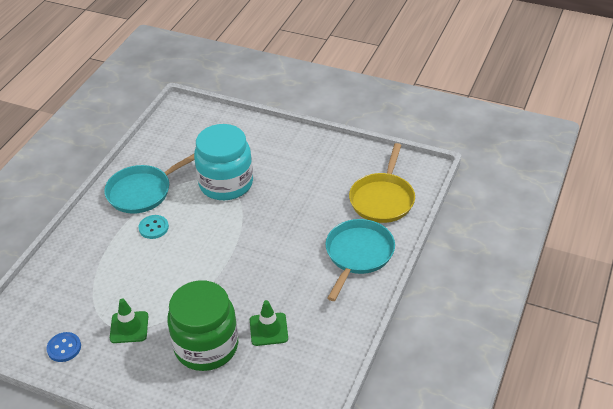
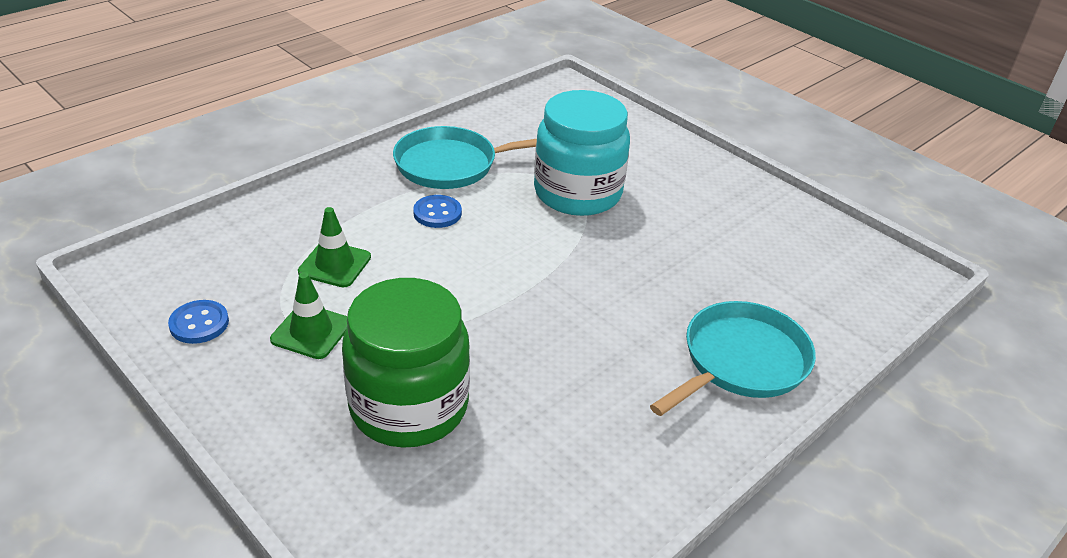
camera: 20 degrees right, 5 degrees down
(153, 228) = (437, 213): turquoise button -> blue button
(268, 329) = (526, 421): green traffic cone -> green traffic cone (335, 264)
(382, 199) = (820, 295): yellow pan -> none

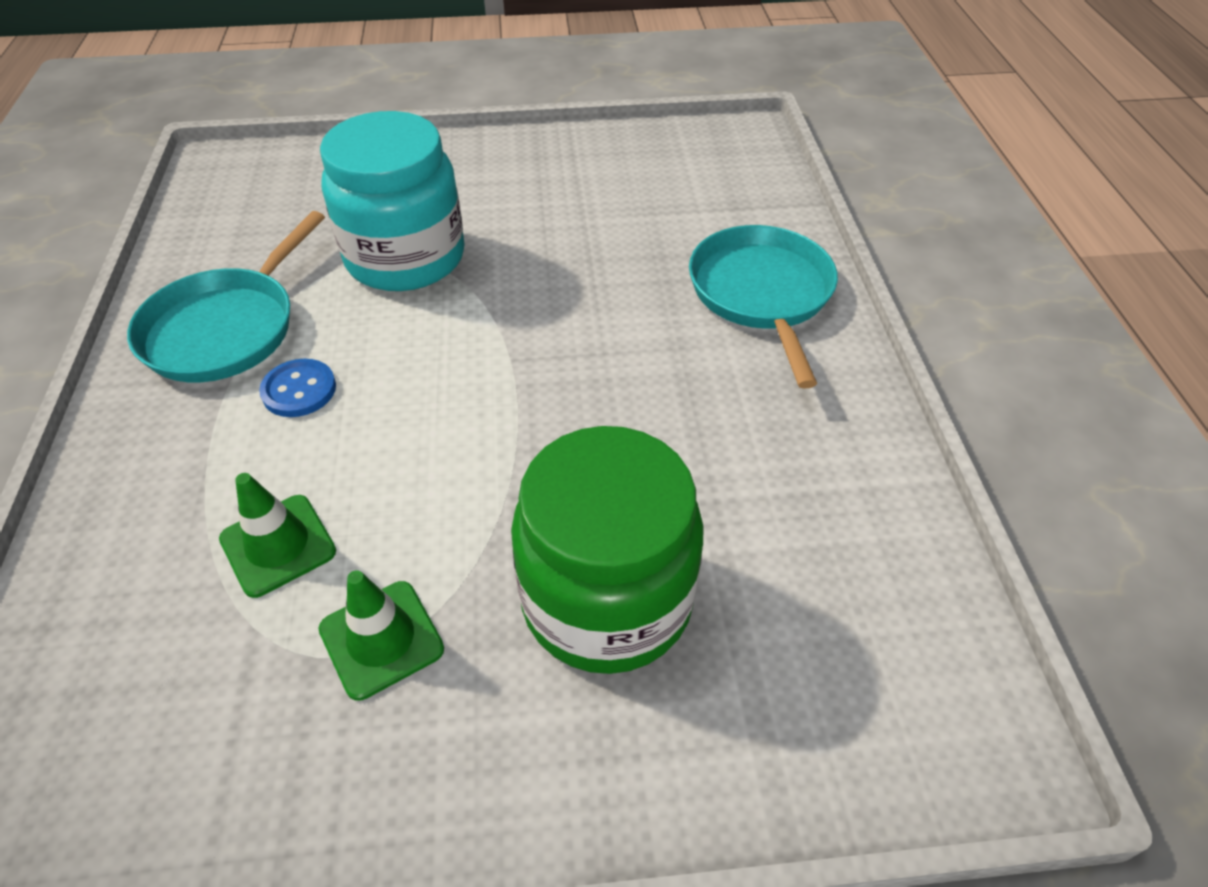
camera: 50 degrees left, 10 degrees up
(199, 323) = (225, 780): blue button -> none

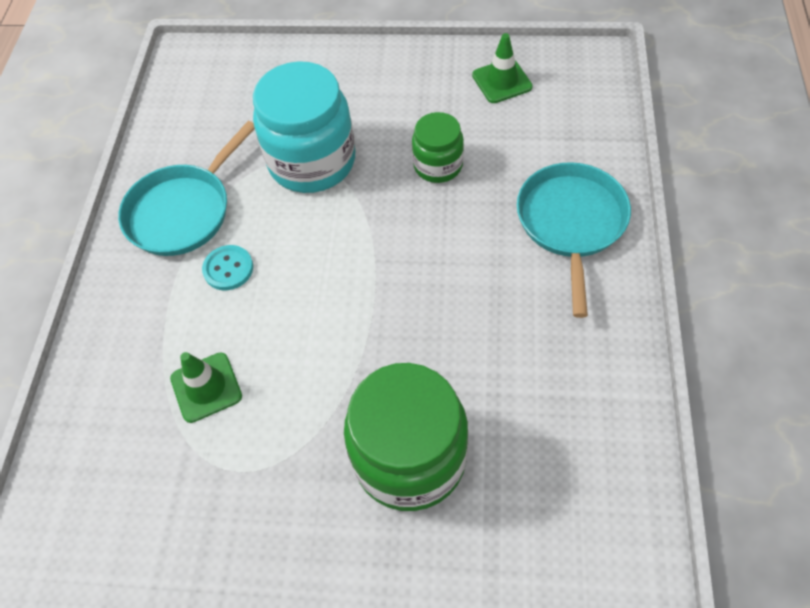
camera: 15 degrees right, 10 degrees up
(299, 390) = (228, 269): blue button -> turquoise button
(381, 639) = (264, 463): green traffic cone -> green traffic cone (502, 81)
(575, 248) = (438, 165): none -> green jar

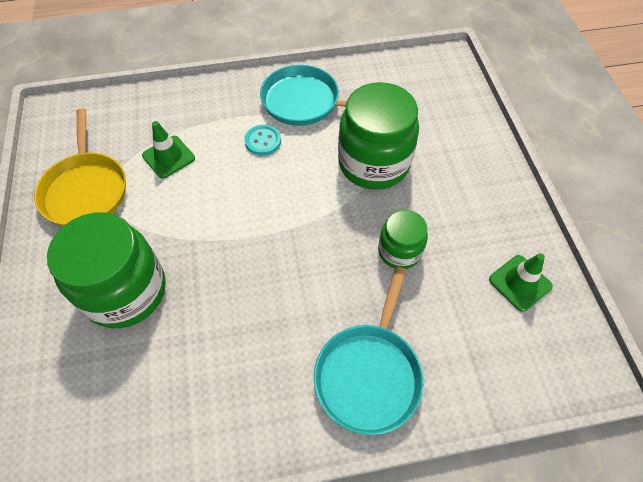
camera: 70 degrees right, 0 degrees up
(221, 506) = (86, 190): none -> yellow pan
(312, 161) = (374, 163): turquoise jar -> green jar
(571, 222) = (369, 374): turquoise pan -> turquoise pan turned 120 degrees clockwise

